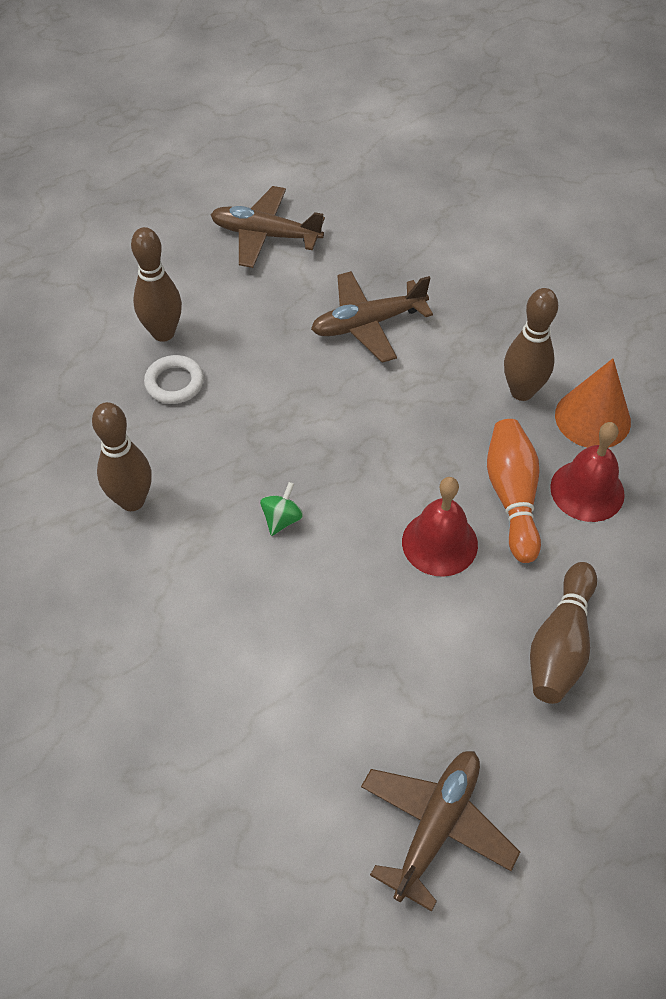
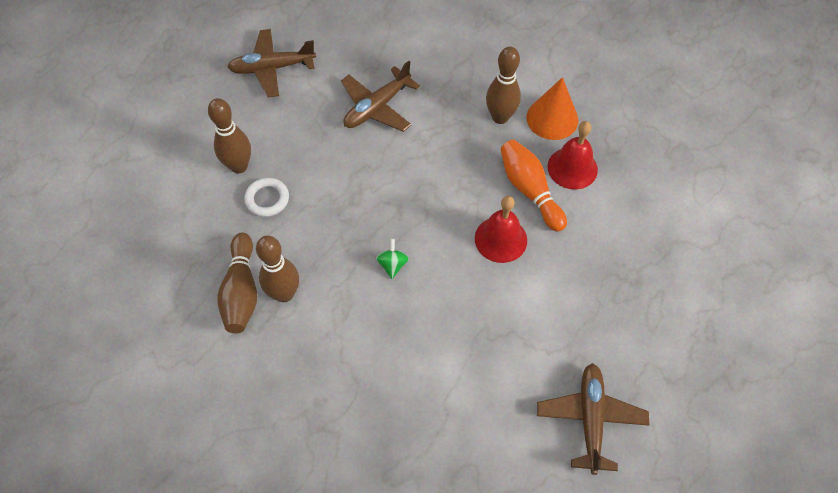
camera: 25 degrees left, 5 degrees up
(560, 644) = (605, 274): brown bowling pin -> brown bowling pin (241, 291)

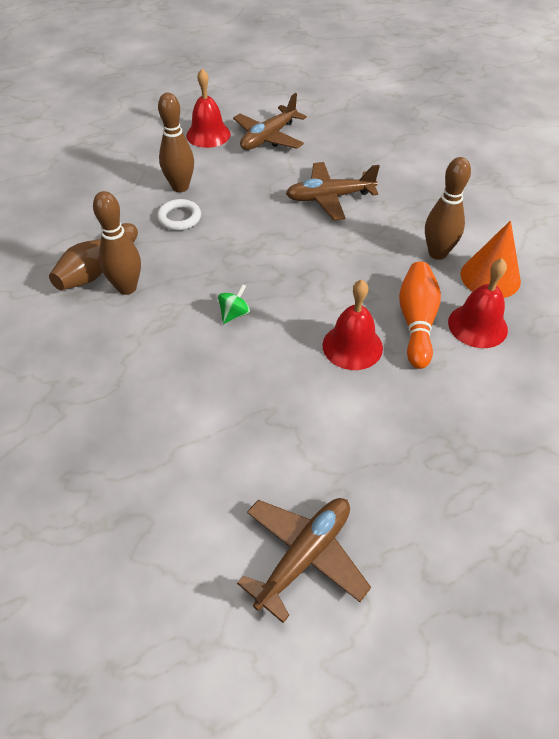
camera: 35 degrees right, 10 degrees down
(213, 93) = (208, 134): none -> red bell
(272, 68) = (268, 138): brown plane -> brown plane turned 75 degrees counterclockwise

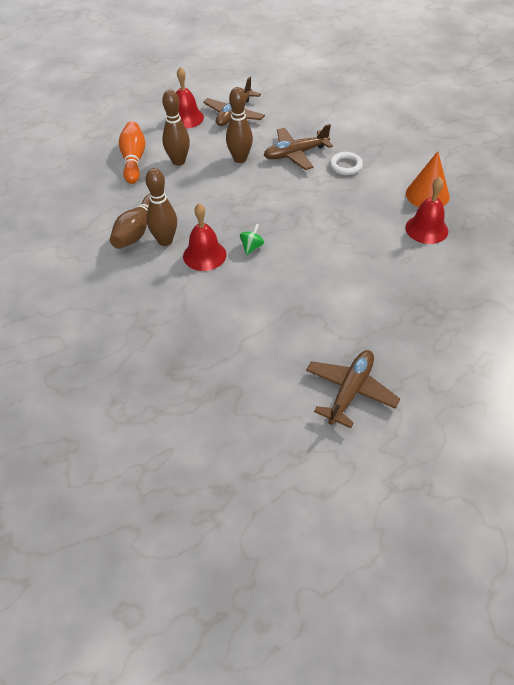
camera: 10 degrees left, 0 degrees up
(179, 218) = (186, 184): white ring -> white ring (345, 166)
(352, 346) = (343, 256): red bell -> red bell (204, 255)
(416, 322) = (383, 233): orange bowling pin -> orange bowling pin (133, 160)
(437, 253) = (386, 183): brown bowling pin -> brown bowling pin (240, 159)

